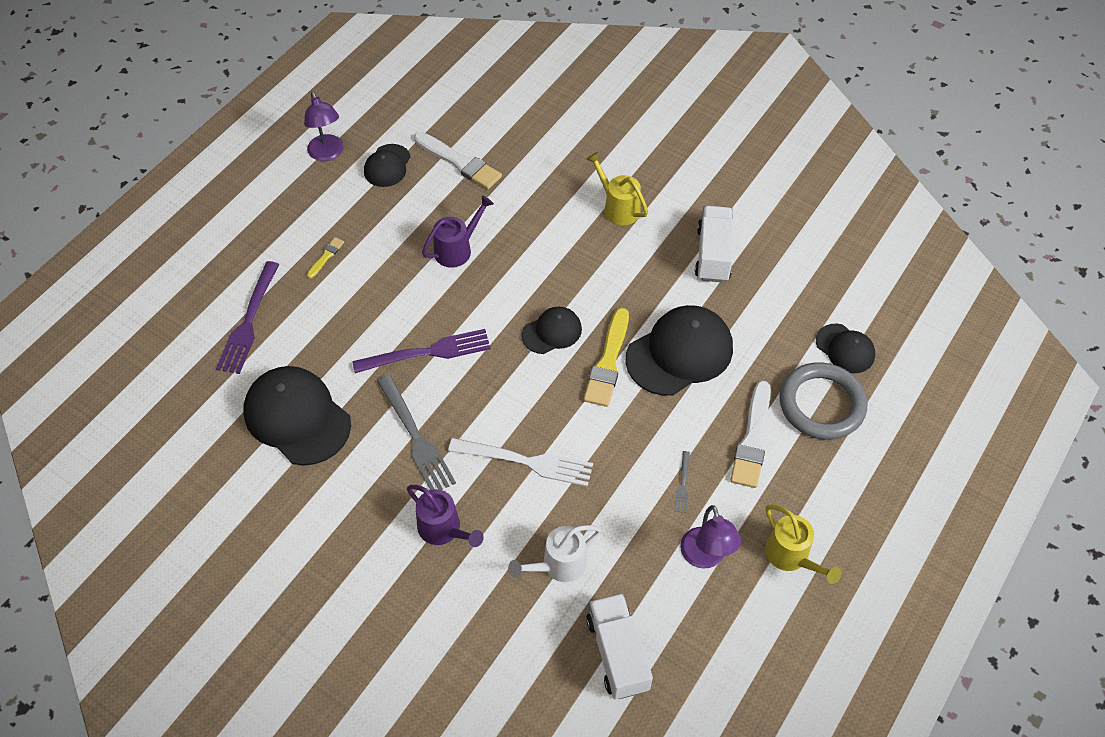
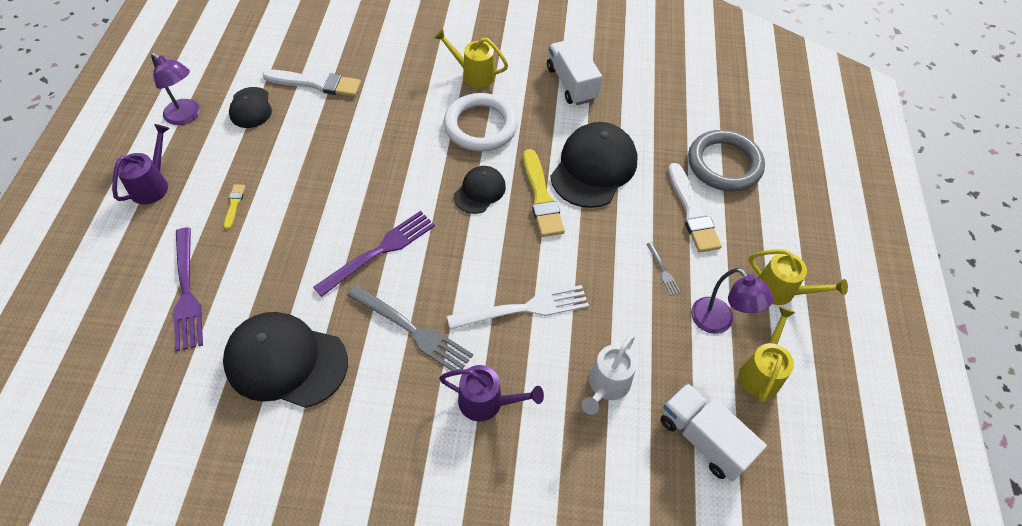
camera: 30 degrees left, 0 degrees up
(457, 249) = (356, 154): purple watering can -> purple watering can (153, 184)
(592, 265) = (480, 126): none -> white ring
(715, 621) = (761, 372): none -> yellow watering can
(845, 349) = (713, 117): black cap -> none

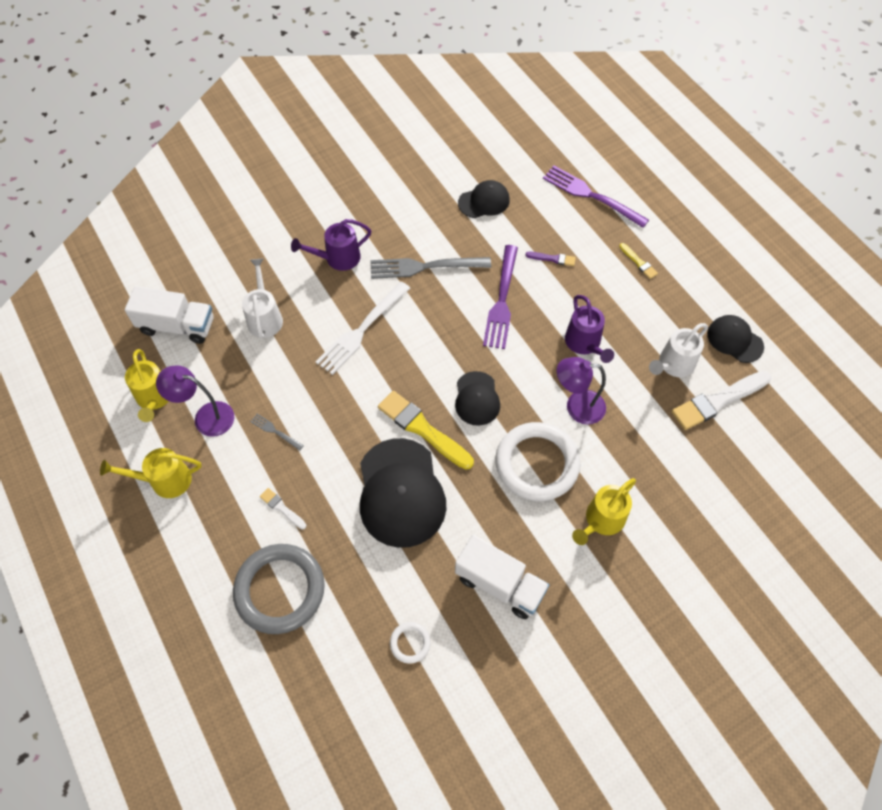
camera: 145 degrees right, 5 degrees up
(153, 184) = (710, 237): purple watering can -> purple watering can (585, 344)
(187, 116) = (767, 298): purple lamp -> purple lamp (577, 407)
(285, 361) = (484, 201): black cap -> black cap, size x0.55
(296, 257) = (552, 259): none -> purple brush
(314, 121) = (673, 365): none -> white watering can
(473, 74) = (601, 521): yellow watering can -> yellow watering can turned 150 degrees clockwise
(654, 90) = (410, 643): none -> white ring
(692, 212) = (282, 508): white brush -> white brush, size x0.49

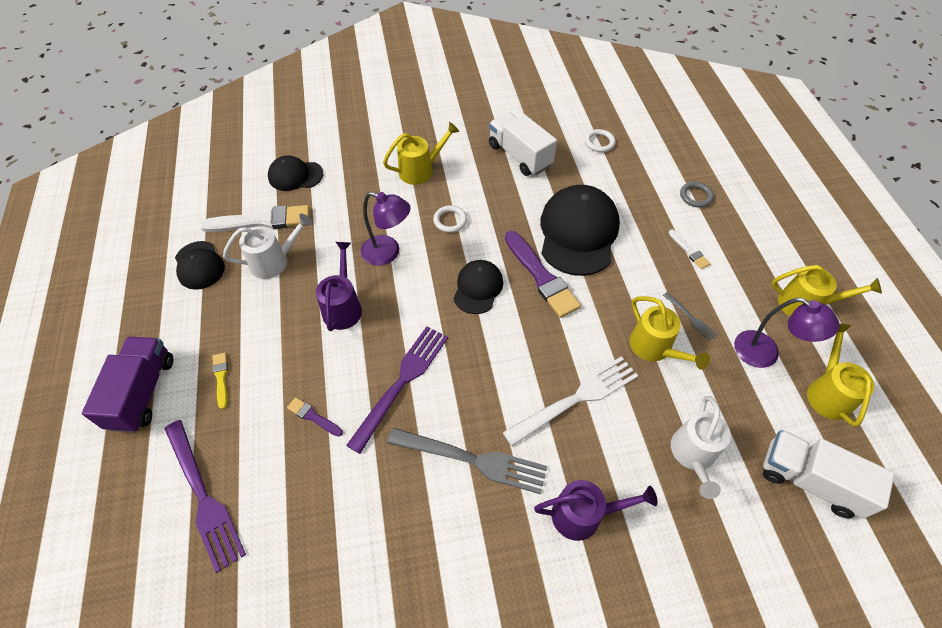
camera: 160 degrees left, 5 degrees down
(280, 590) = (695, 196): grey ring -> grey ring, size x0.44
(304, 391) = (655, 348): none -> yellow watering can
(422, 429) = (541, 277): yellow brush -> purple brush
(484, 201) = (349, 542): black cap -> black cap (295, 175)
(537, 464) = (450, 220): white ring -> white ring, size x0.44
(686, 236) = (142, 392): none -> purple truck

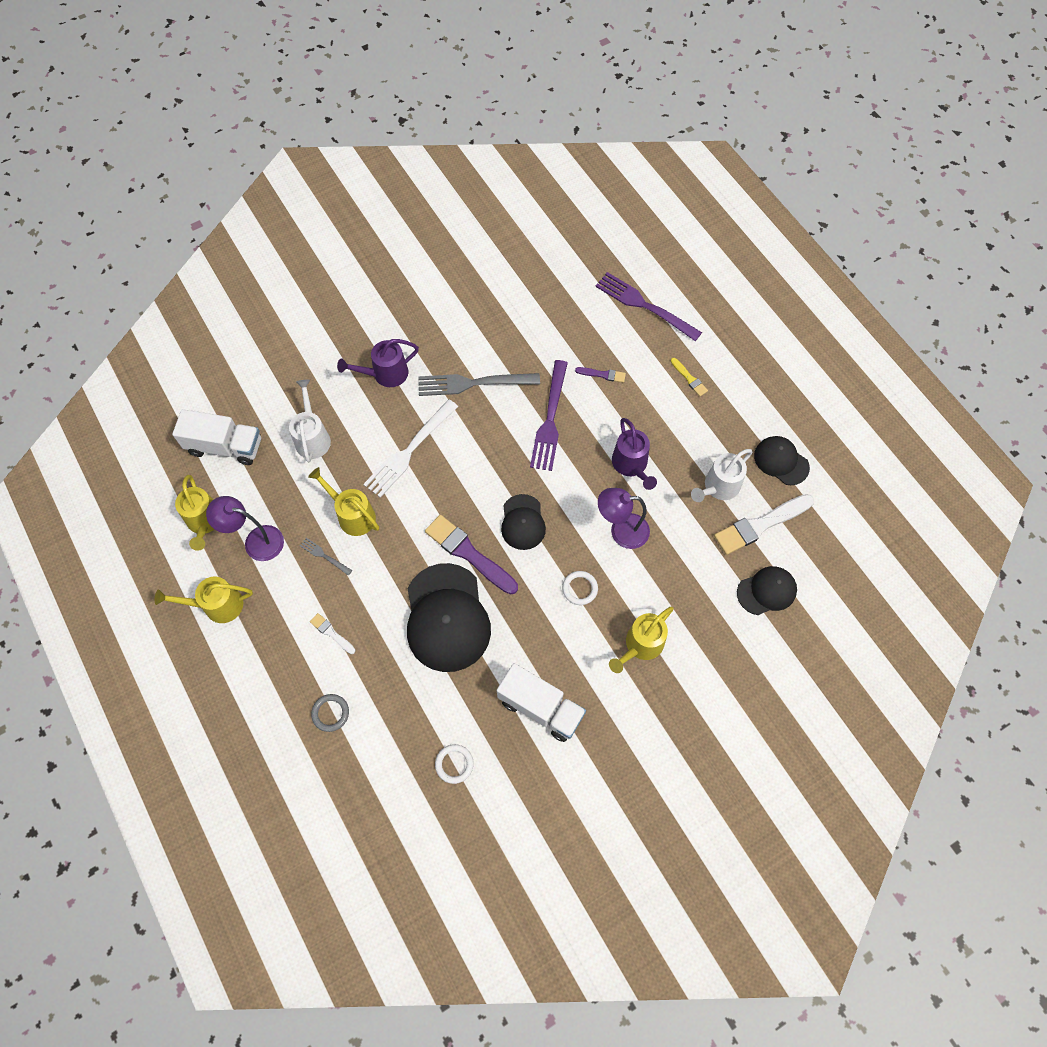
camera: 160 degrees right, 10 degrees up
(142, 392) = (738, 350): purple truck -> none

